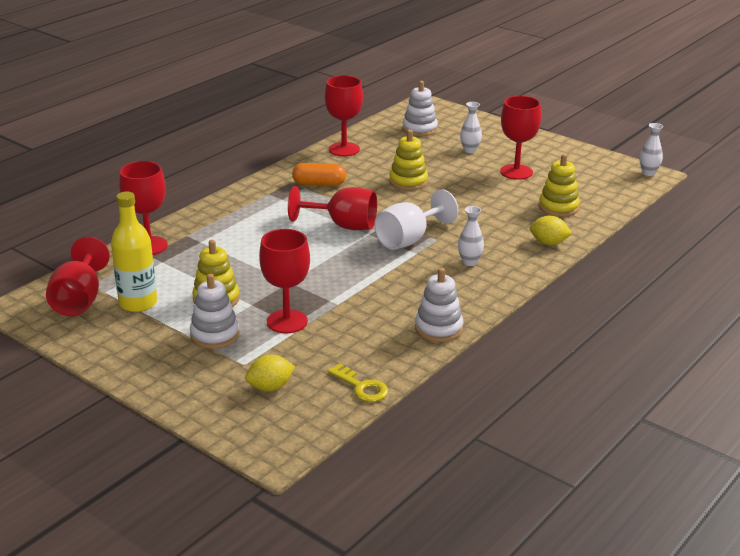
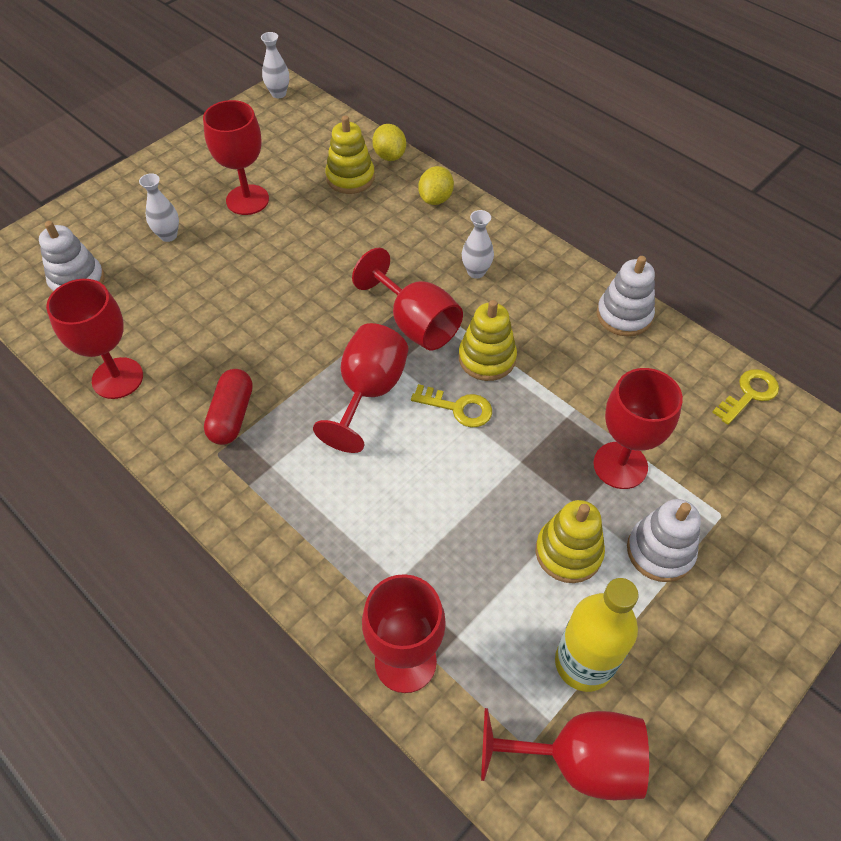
camera: 85 degrees left, 25 degrees up
(270, 387) = (766, 485): yellow lemon -> yellow lemon (389, 156)
(319, 184) = (232, 415): orange capsule -> red capsule
(333, 258) = (458, 408): none -> yellow key
(408, 182) = (249, 310): yellow stacking toy -> yellow stacking toy (487, 358)
(409, 240) = (416, 324): white goblet -> red goblet

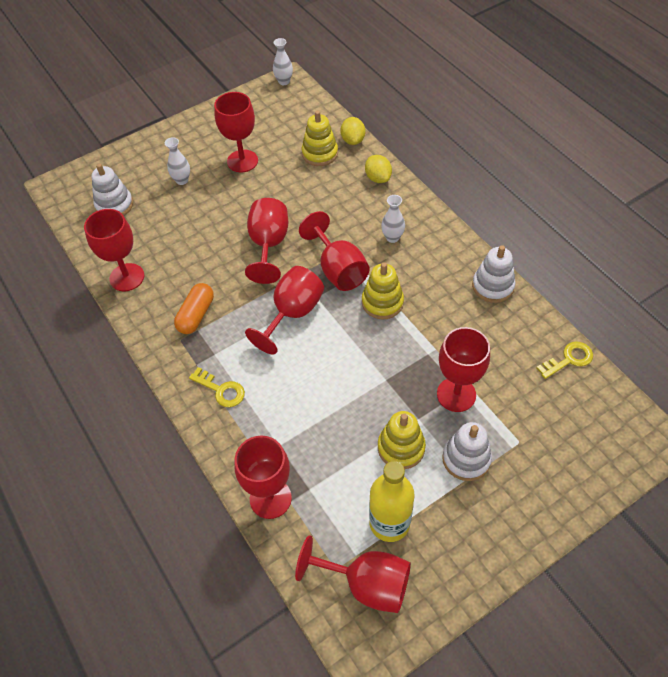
camera: 15 degrees right, 0 degrees up
(232, 415) = (196, 315): red capsule -> orange capsule
(311, 304) = (268, 245): none -> red goblet
(435, 199) = (378, 178): yellow lemon -> yellow lemon turned 60 degrees counterclockwise
(458, 408) = (352, 335): yellow key -> yellow key (221, 390)

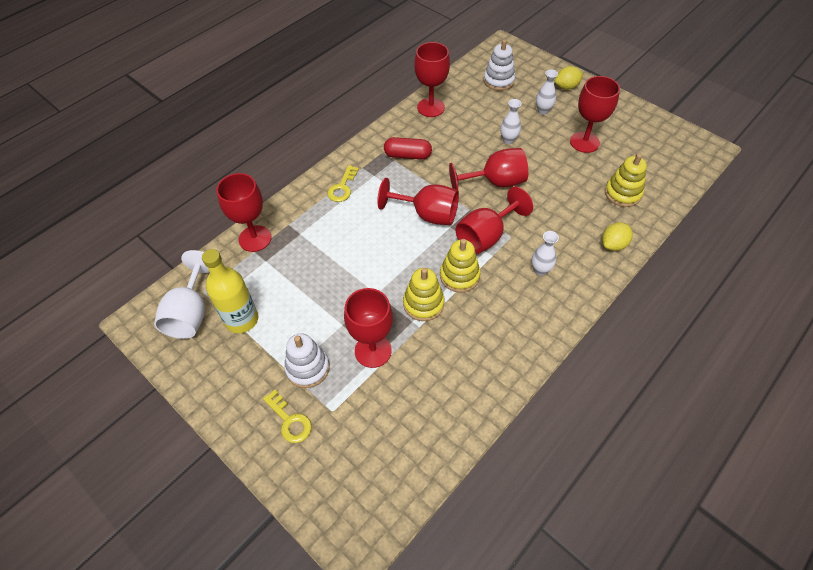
camera: 75 degrees right, 0 degrees up
(196, 315) = (407, 155): orange capsule -> red capsule
(284, 81) = (706, 146): white vase -> white vase (508, 140)
(353, 140) = (655, 215): yellow lemon -> yellow lemon (566, 87)
(367, 584) = (191, 313): red goblet -> white goblet
(401, 448) = (311, 316): yellow stacking toy -> yellow stacking toy (423, 304)
(493, 286) = (510, 366): white stacking toy -> none
(569, 359) = (438, 450): yellow key -> yellow key (290, 421)

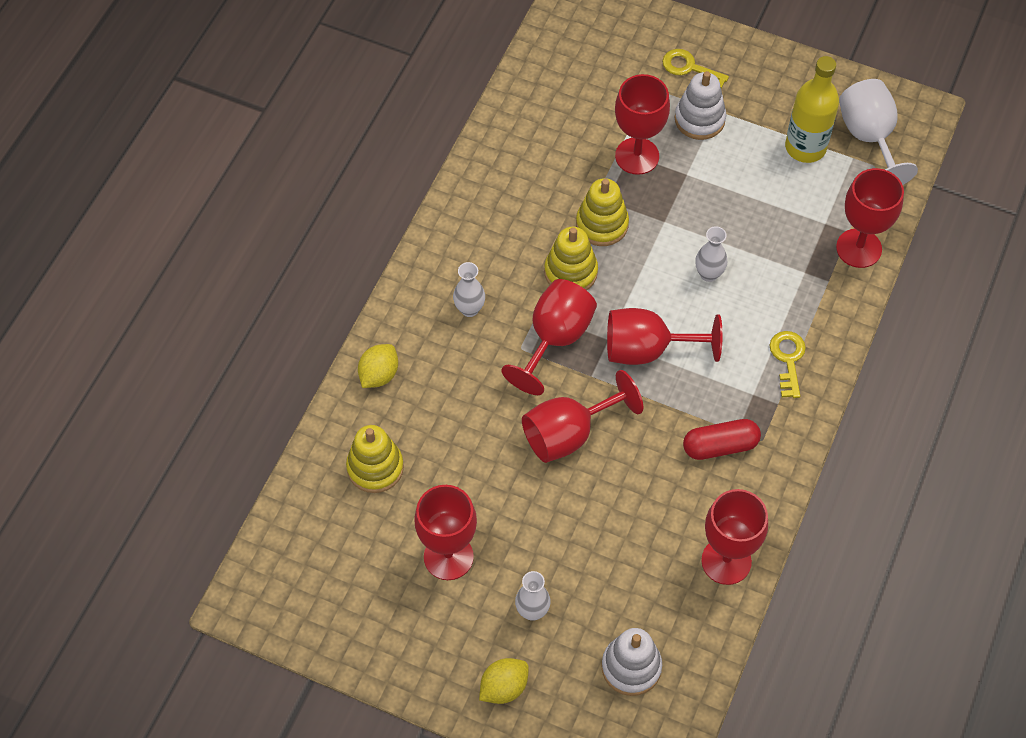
camera: 160 degrees right, 5 degrees up
(508, 140) = (573, 525): white vase -> white vase (708, 274)

